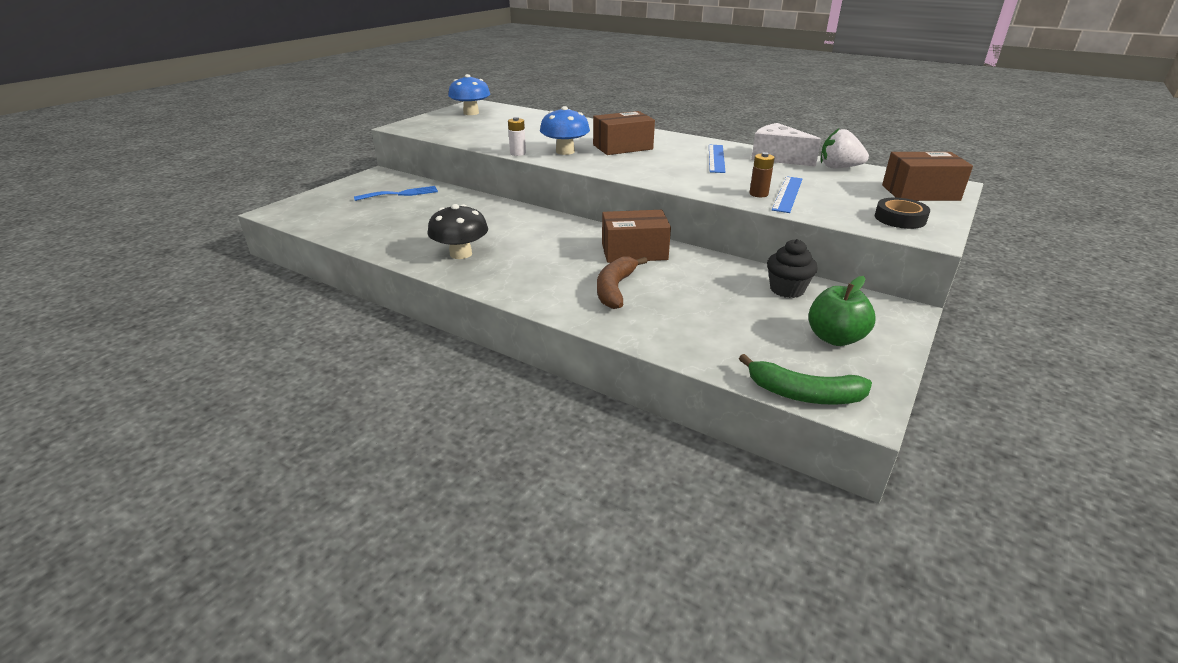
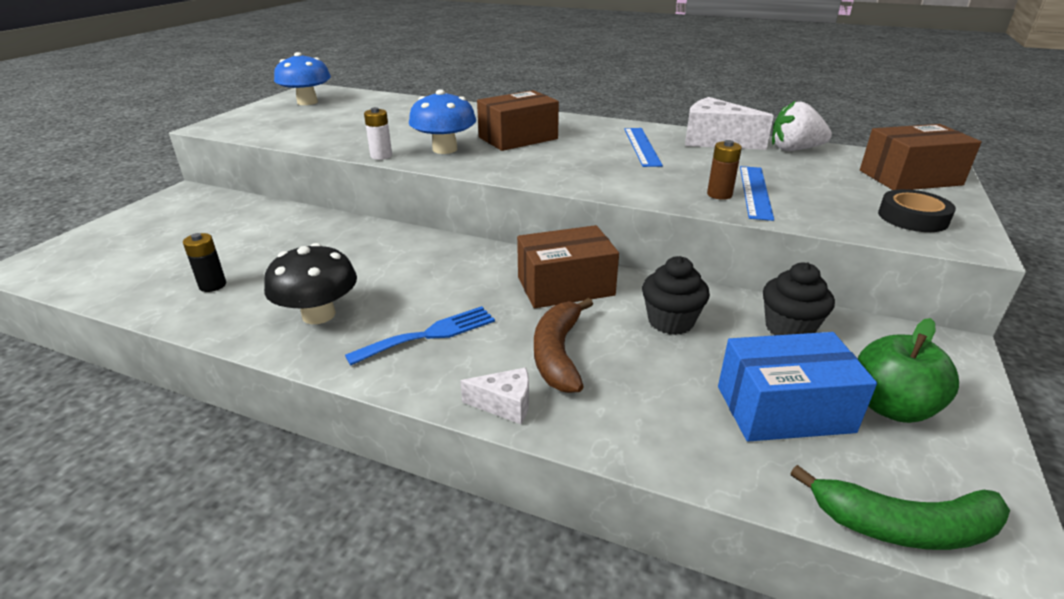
camera: 10 degrees left, 0 degrees up
(394, 232) = (212, 285): none -> black battery
(400, 194) = (220, 221): blue fork -> blue fork (429, 334)
(571, 312) = (505, 405): none -> white cheese
(701, 278) = (670, 321): none -> black cupcake
(757, 332) = (784, 409): none -> blue box

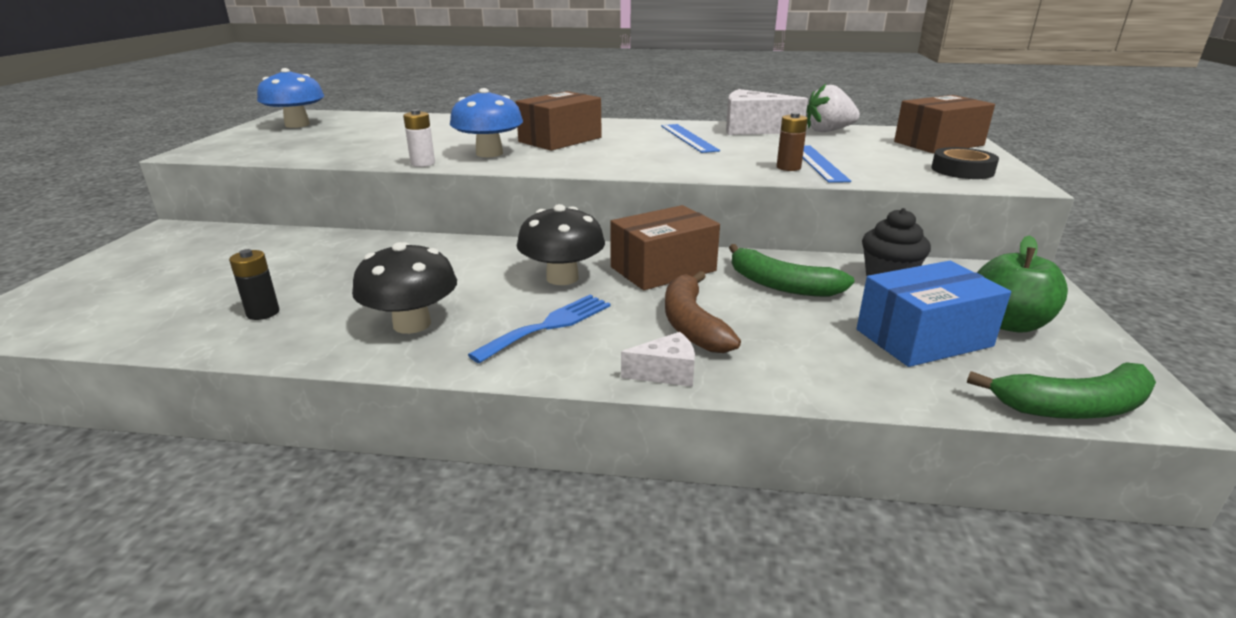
camera: 15 degrees left, 5 degrees down
(468, 283) = (562, 278): none -> black mushroom
(670, 321) = (781, 285): black cupcake -> green banana

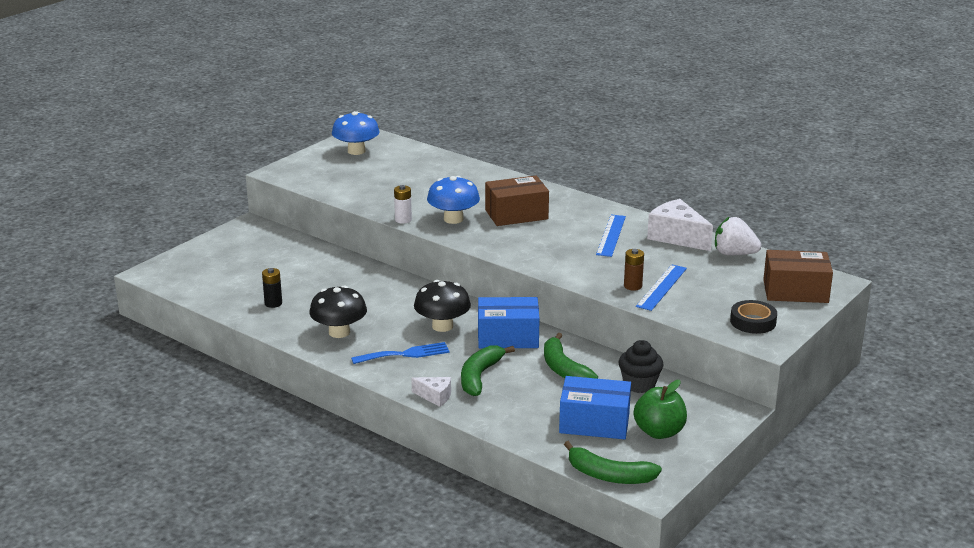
camera: 30 degrees right, 0 degrees up
(663, 269) = (508, 337): brown box -> blue box
(692, 324) = (479, 376): brown banana -> green banana

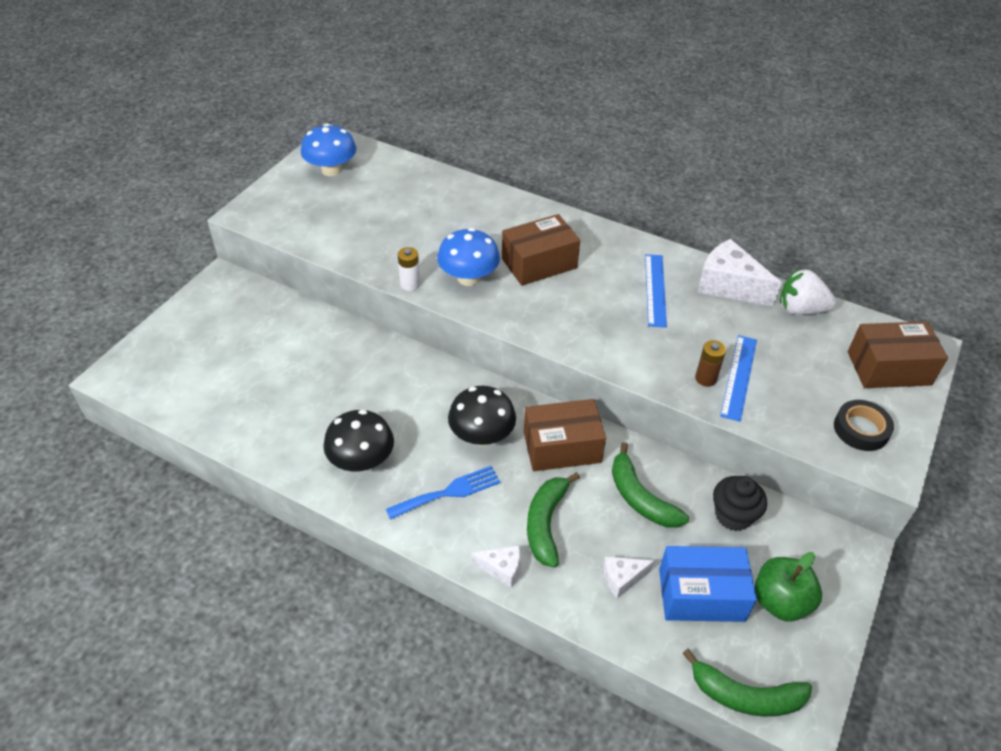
camera: 10 degrees left, 20 degrees up
(273, 303) = (272, 416): black battery -> none
(508, 337) = (562, 447): blue box -> brown box
(532, 409) = (622, 579): none -> white cheese

